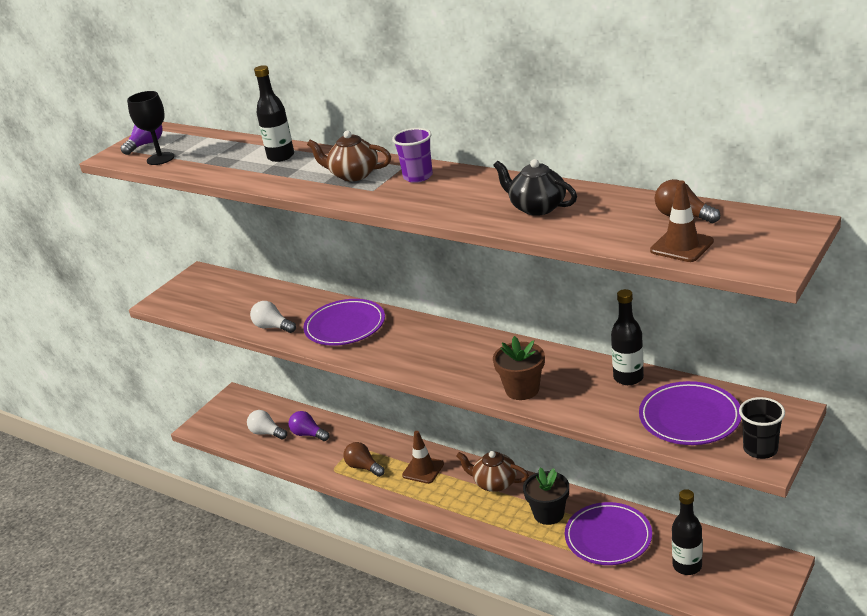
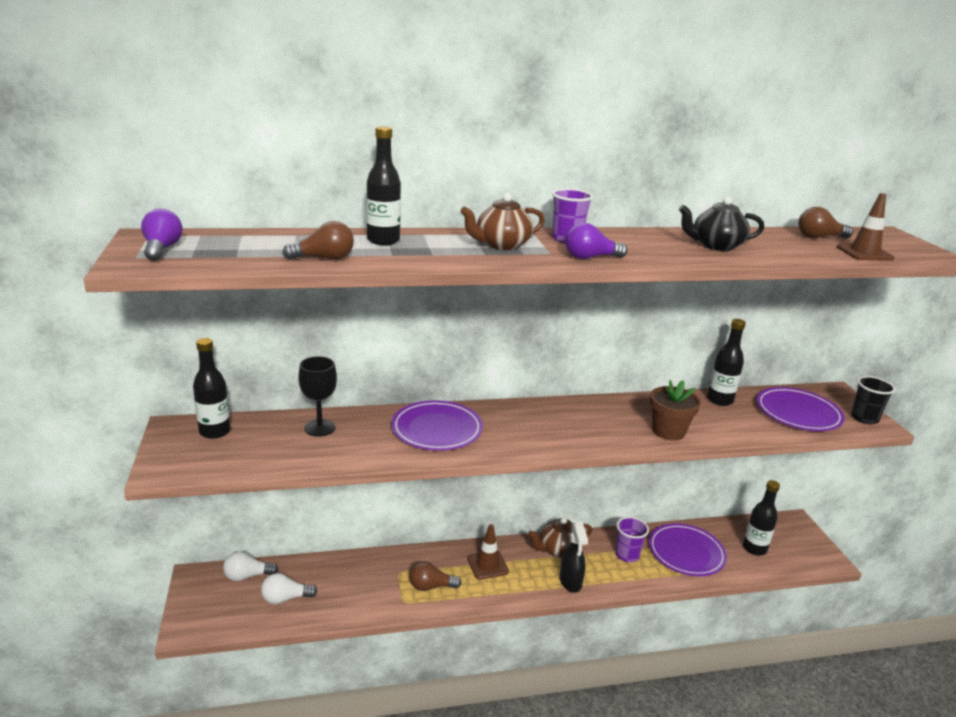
camera: 50 degrees left, 5 degrees down
(160, 159) = (219, 259): black goblet -> black goblet (319, 428)
(214, 283) = (215, 431): none -> black bottle
(216, 168) = (324, 258): none -> brown light bulb
(273, 327) = (359, 452): white light bulb -> white light bulb (247, 576)
(308, 434) = (335, 580): purple light bulb -> purple light bulb (590, 257)
(470, 512) = (570, 582): none -> black spray bottle
(548, 514) = (627, 555): black flower pot -> purple cup

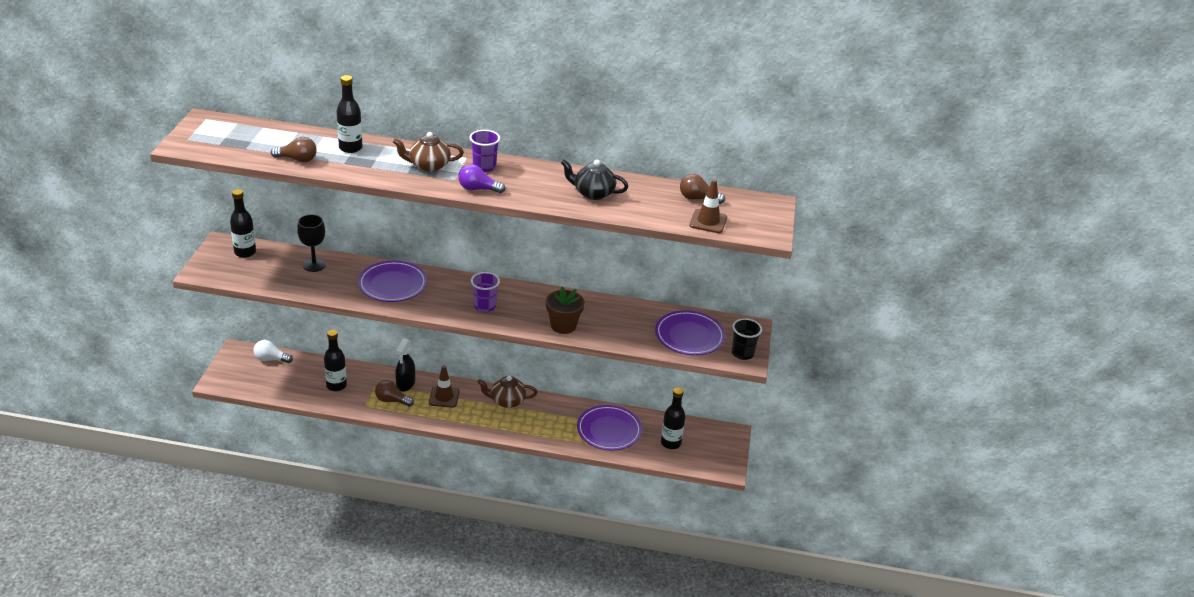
camera: 20 degrees right, 10 degrees up
(162, 249) = (206, 134): purple light bulb -> none
(285, 598) = (288, 381): white light bulb -> none
(570, 582) = (497, 425): black spray bottle -> black spray bottle (405, 384)
(627, 555) = (558, 419): purple cup -> purple cup (484, 306)
(720, 400) = (636, 311): black bottle -> black bottle (336, 385)

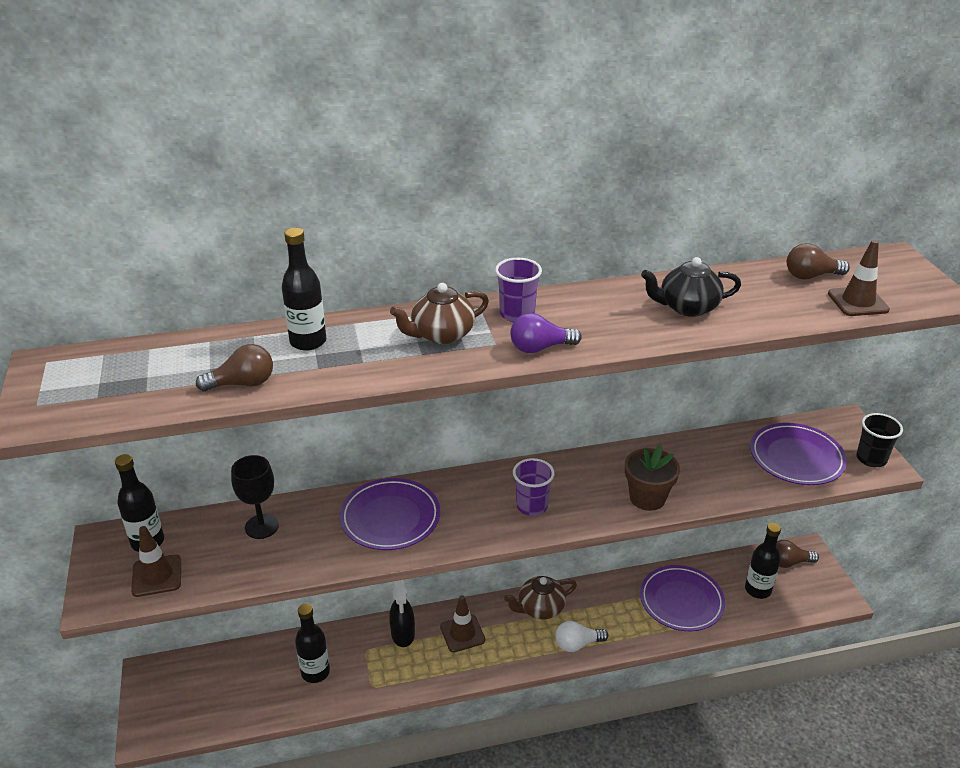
camera: 20 degrees left, 0 degrees up
(239, 271) = (157, 576): none -> brown traffic cone
(271, 359) = (203, 667): white light bulb -> white light bulb (577, 644)
(392, 400) = (401, 665): brown light bulb -> brown light bulb (788, 562)

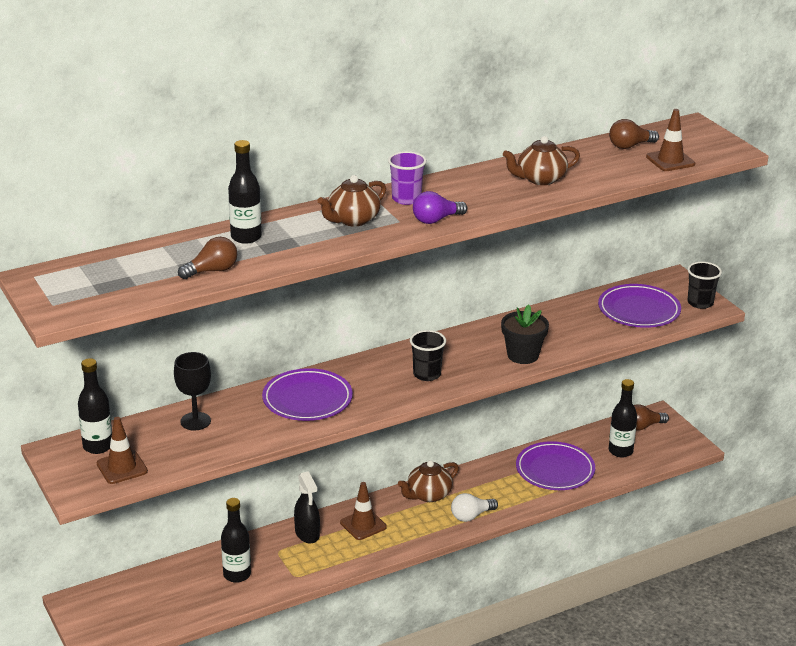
camera: 15 degrees left, 5 degrees down
(532, 506) = (427, 374): purple cup -> black cup
(647, 498) = (523, 355): brown flower pot -> black flower pot
(687, 307) = (540, 179): black teapot -> brown teapot

